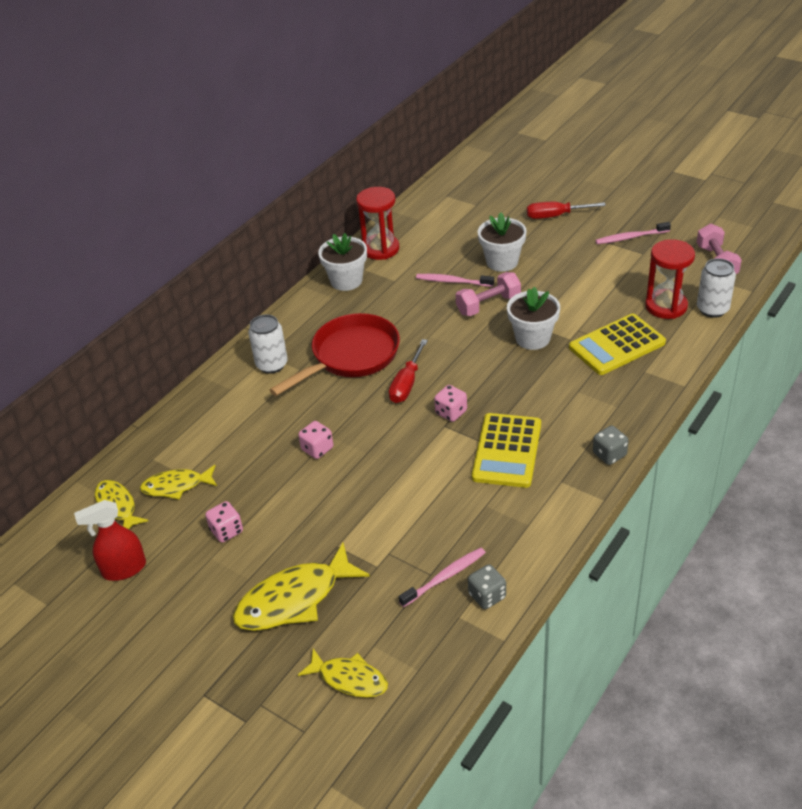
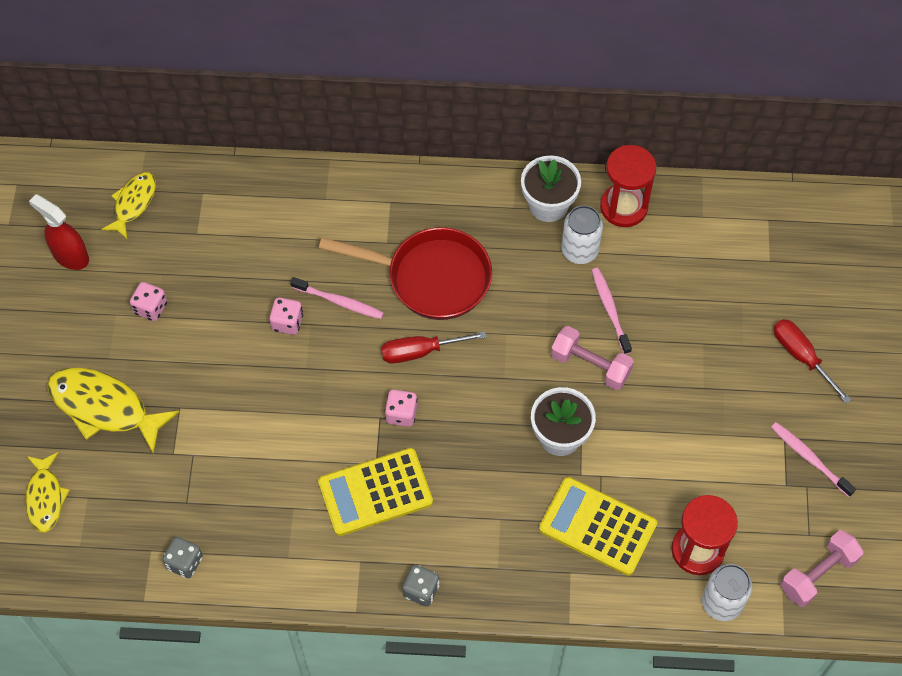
camera: 55 degrees right, 20 degrees up
(176, 486) = (180, 234): yellow fish -> none
(272, 365) = (379, 214): white can -> white can (579, 251)
(444, 577) = (188, 516): pink toothbrush -> pink toothbrush (339, 301)
(502, 262) = (676, 342): white flower pot -> none

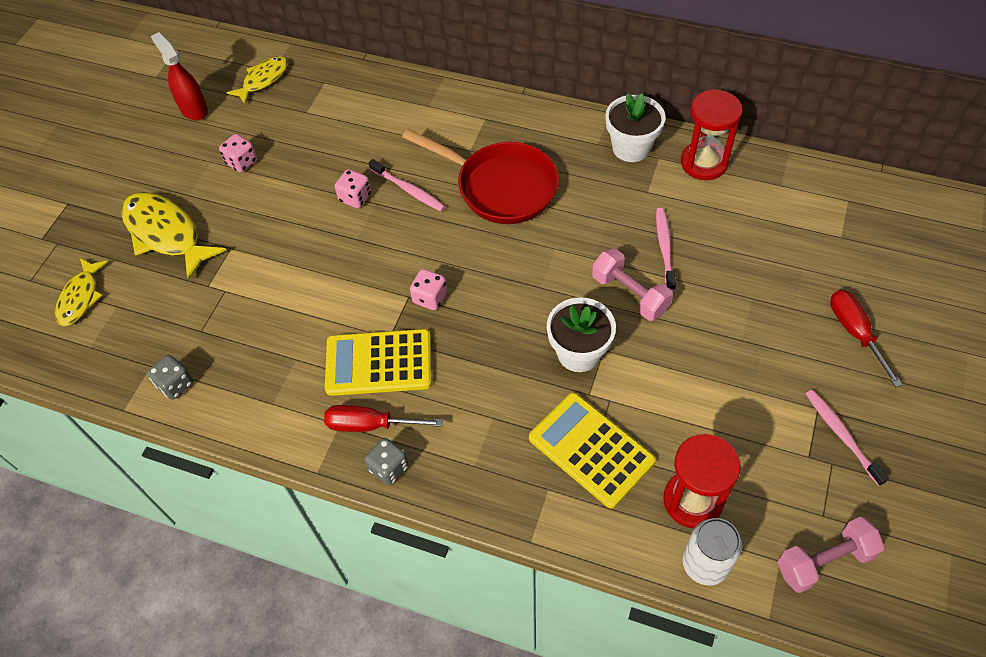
camera: 20 degrees right, 5 degrees down
(421, 351) = (468, 247): red screwdriver -> red screwdriver (371, 425)
(579, 251) = (649, 191): white can -> none

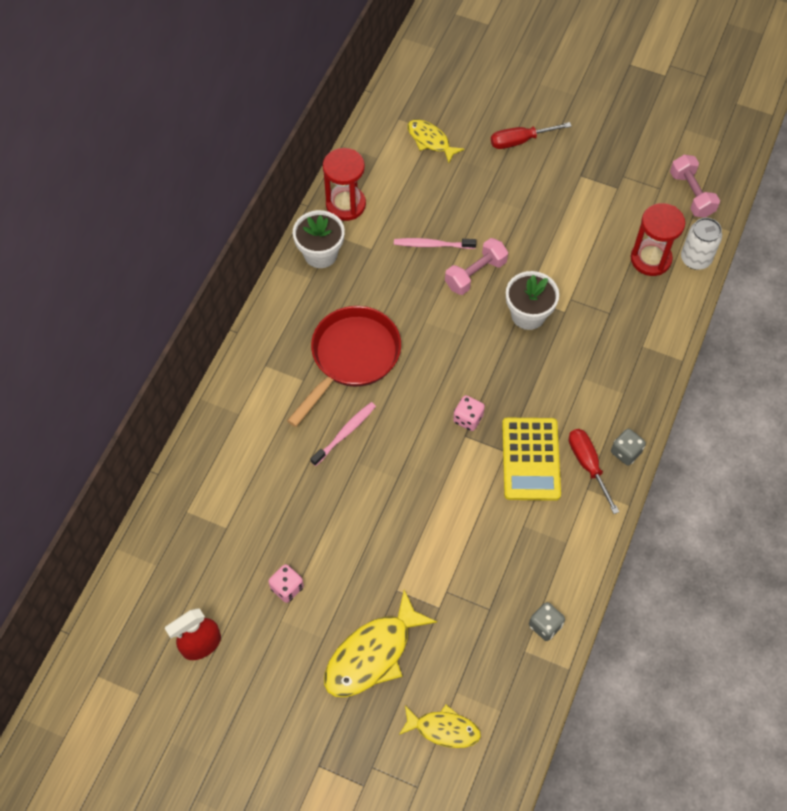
camera: 90 degrees left, 5 degrees up
(263, 80) = (169, 573): yellow fish -> yellow fish (430, 140)
(355, 198) = (348, 479): pink dice -> none
(371, 425) = (588, 465): red screwdriver -> red screwdriver turned 150 degrees clockwise
(591, 449) = (611, 315): yellow calculator -> none
(842, 435) = (602, 166): pink toothbrush -> none

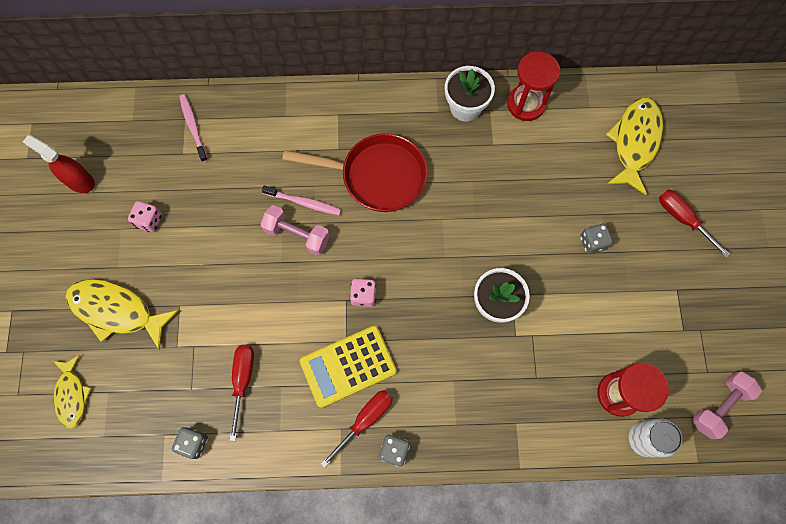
camera: 65 degrees right, 10 degrees up
(430, 140) = (634, 142): yellow fish -> yellow fish, size x1.64
(432, 245) = (524, 192): pink toothbrush -> pink toothbrush (193, 127)
(475, 274) = (513, 240): pink dumbbell -> pink dumbbell (297, 235)
(503, 558) = (243, 381): none -> red screwdriver
(508, 215) = (592, 242): none -> grey dice

